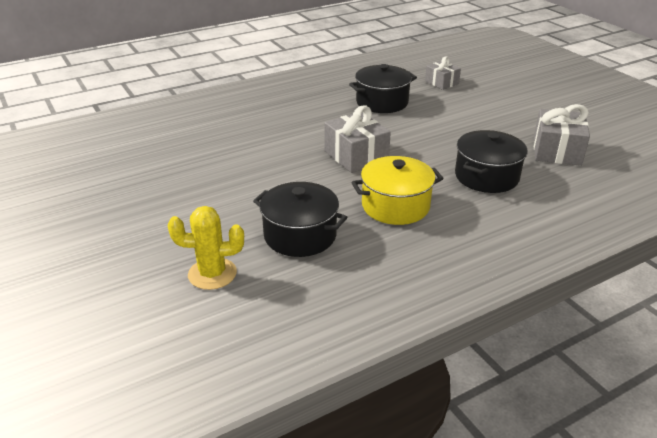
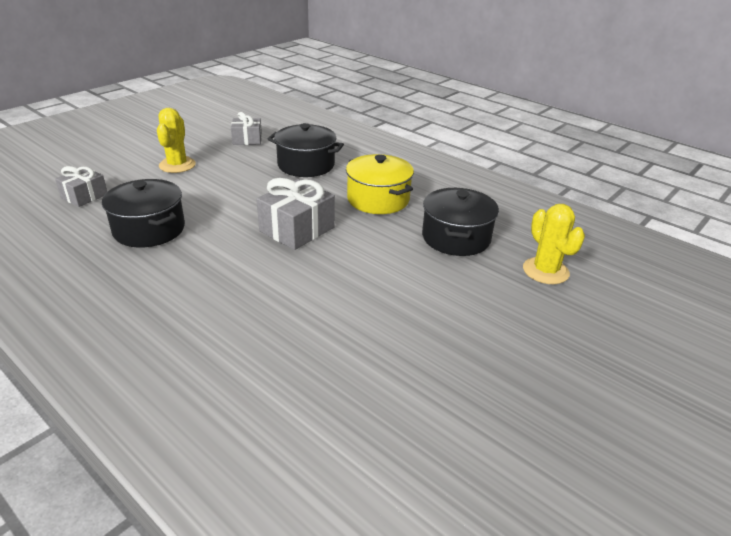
camera: 110 degrees left, 0 degrees up
(493, 115) = (177, 165): none -> yellow cactus
(557, 151) = (247, 140): grey gift -> grey gift, size x0.62

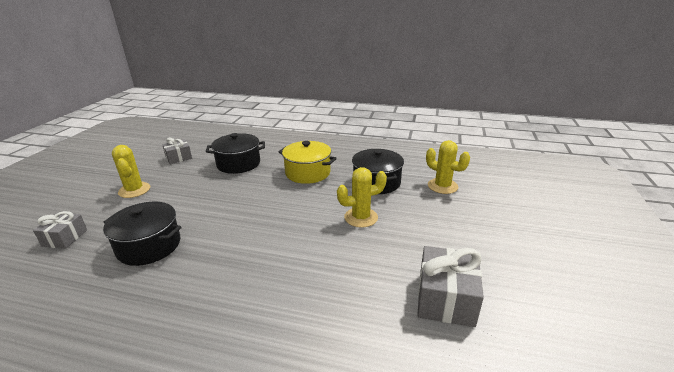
camera: 25 degrees left, 5 degrees down
(297, 229) = (269, 209): grey gift -> grey gift (445, 298)
(395, 274) = (361, 217): none -> yellow cactus

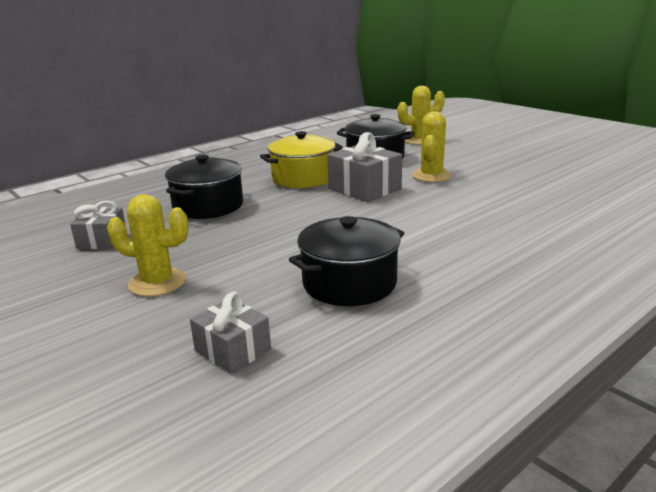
camera: 55 degrees left, 5 degrees down
(445, 298) = (577, 176): grey gift -> grey gift (364, 189)

